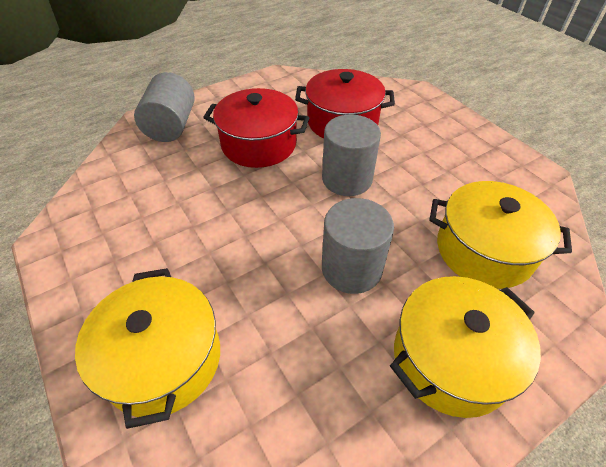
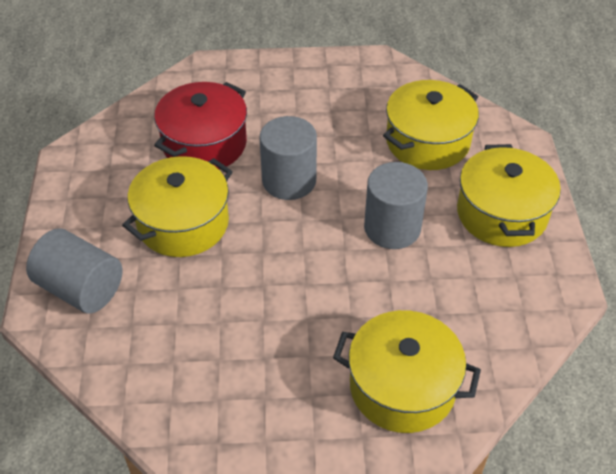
camera: 60 degrees left, 0 degrees up
(259, 144) = (183, 223): red pot -> yellow pot

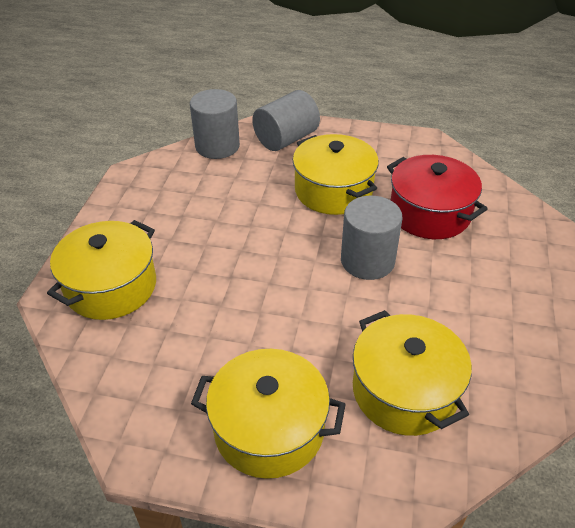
camera: 105 degrees right, 5 degrees down
(392, 228) = (282, 323): grey cylinder -> grey cylinder (217, 146)

